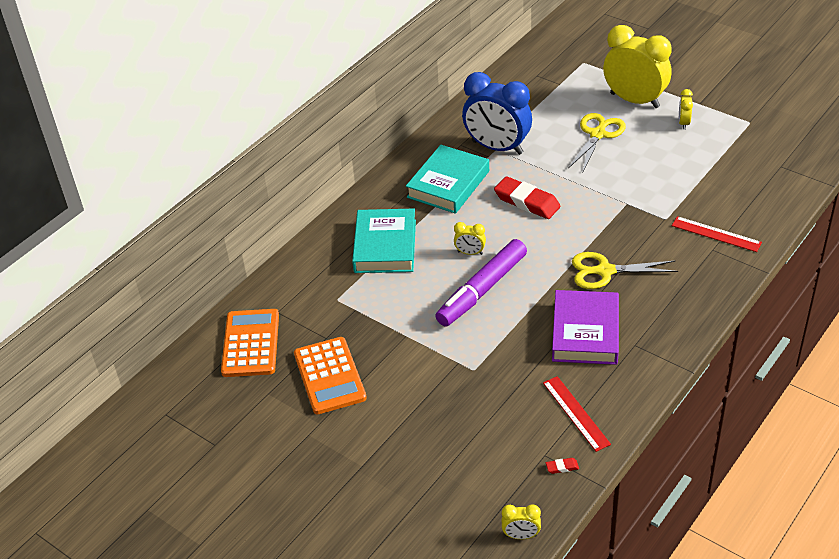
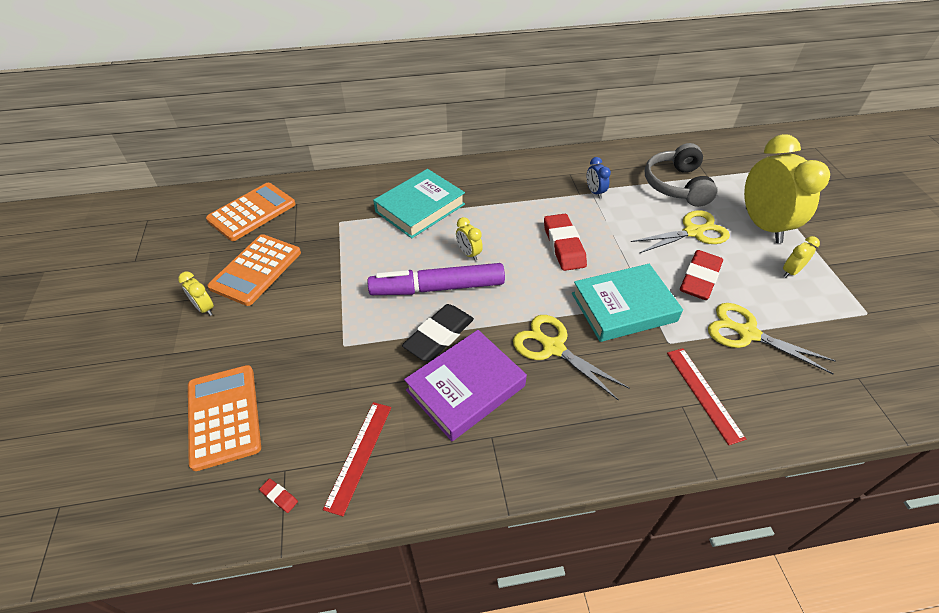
camera: 40 degrees right, 5 degrees up
(448, 184) = (522, 195): turquoise book -> turquoise book (623, 307)
(462, 464) = (224, 416): none -> orange calculator
(497, 147) = (594, 192): blue clock -> blue clock, size x0.42
(521, 535) = (162, 529): yellow clock -> yellow clock (205, 308)
(527, 317) = (439, 336): none -> black eraser
(547, 105) = (676, 185): none -> grey headphones
(637, 165) = (699, 279): none -> red eraser
(701, 181) = (747, 333): none -> yellow scissors

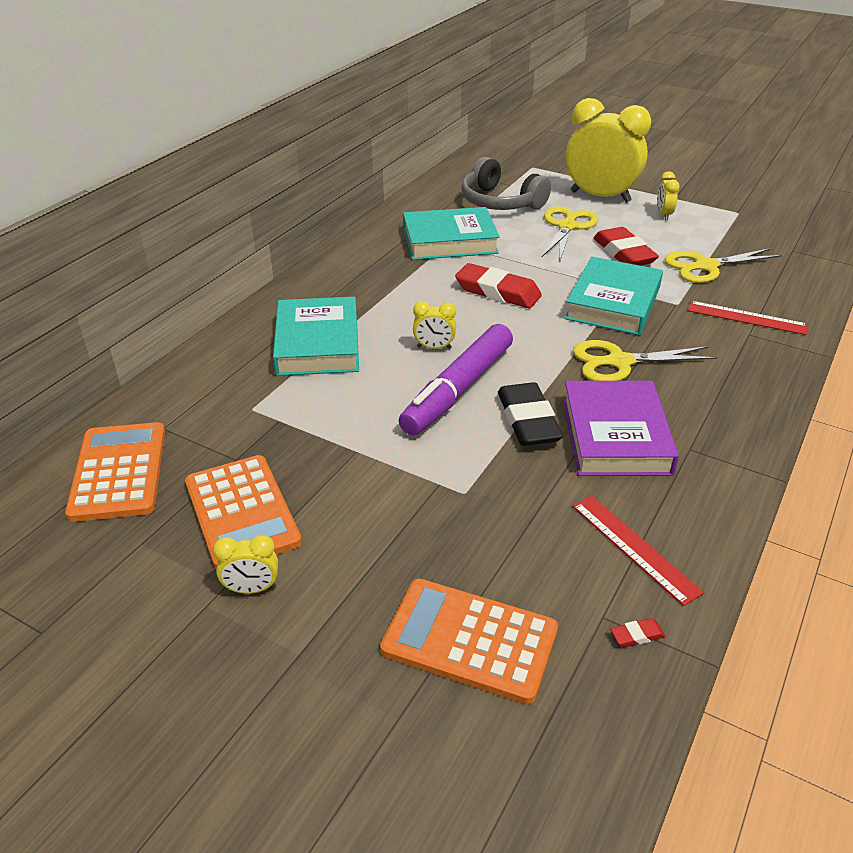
camera: 50 degrees left, 10 degrees down
(594, 192) = (449, 241): blue clock -> turquoise book

